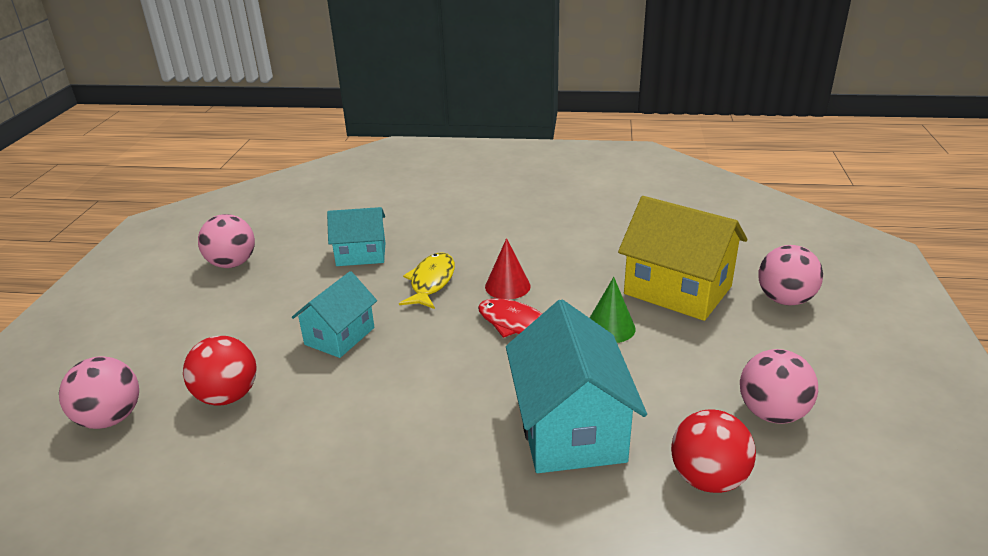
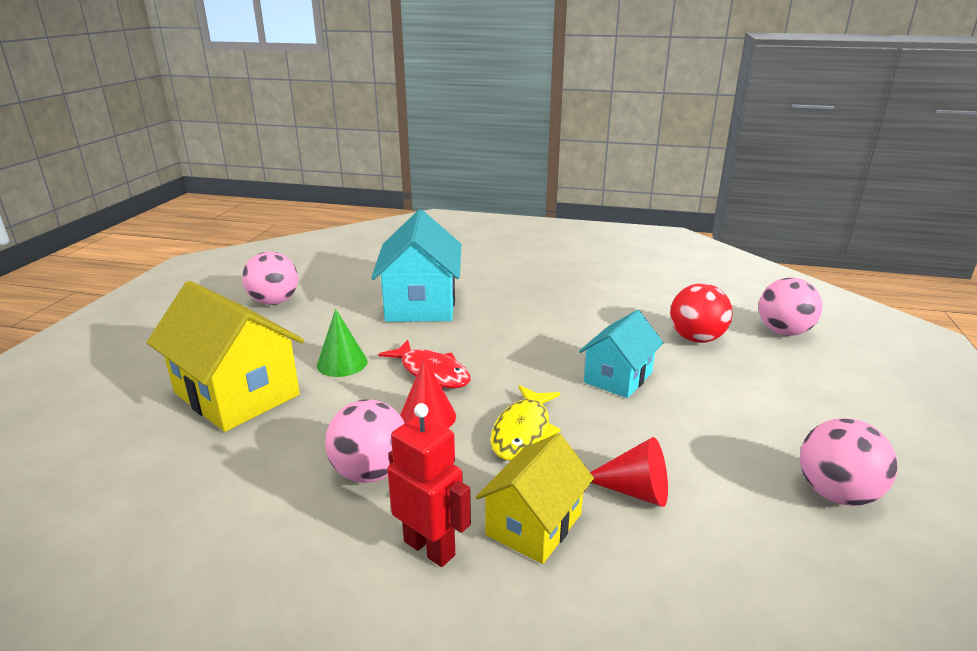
camera: 175 degrees left, 5 degrees down
(361, 254) = (634, 491): turquoise house -> red cone
(425, 235) = (534, 524): none -> yellow house
(482, 222) = (430, 548): none -> red robot
(708, 478) = (351, 280): red ball -> none
(785, 299) = (141, 374): pink ball -> pink ball (370, 472)

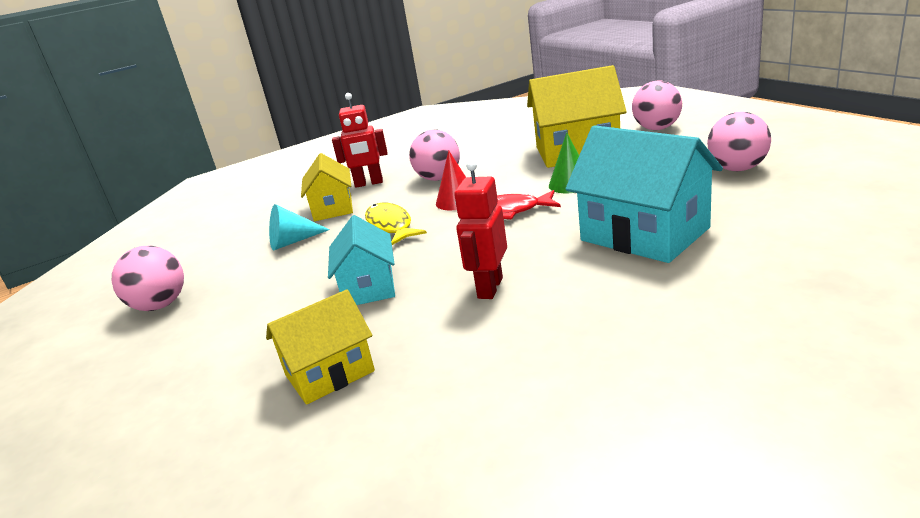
camera: 140 degrees right, 0 degrees up
(549, 328) = (489, 288): none -> red robot
(634, 491) = (293, 241): red cone -> turquoise cone
(696, 338) = (329, 373): red ball -> yellow house
(783, 332) = (219, 462): pink ball -> pink ball (657, 128)

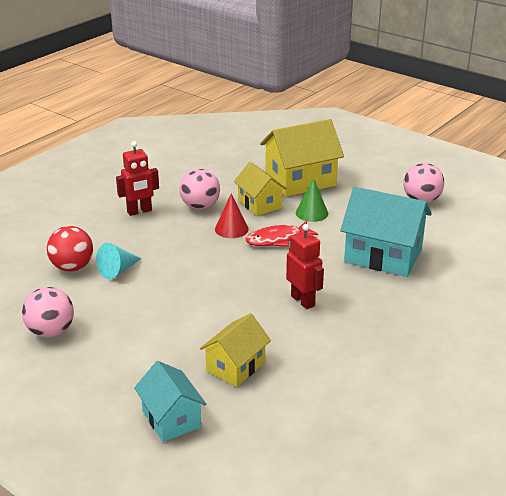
camera: 25 degrees left, 5 degrees up
(250, 236) = (72, 267): none -> red ball
(333, 208) = (126, 237): yellow house -> yellow house (259, 204)
(369, 287) = (215, 305): turquoise house -> turquoise house (171, 419)
(390, 226) = (192, 253): yellow fish -> none
(489, 288) = (303, 301): red robot -> red robot turned 150 degrees clockwise
(657, 128) = (351, 158): pink ball -> none

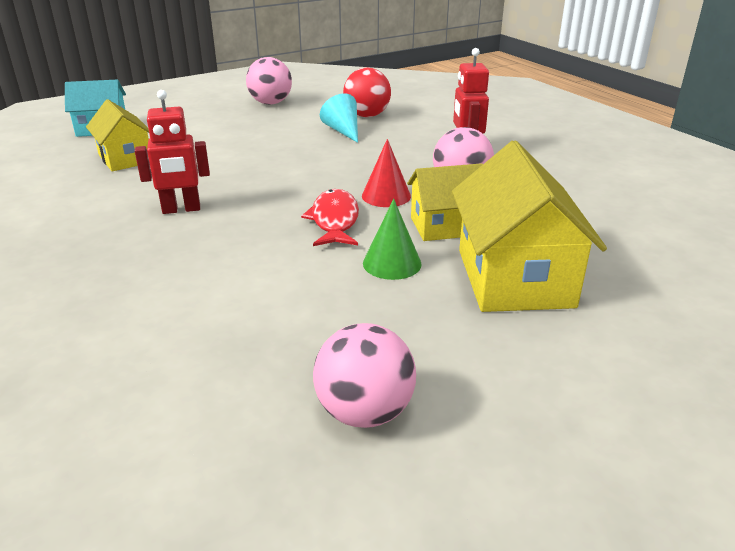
camera: 110 degrees right, 0 degrees up
(383, 255) = (213, 295): turquoise house -> none

